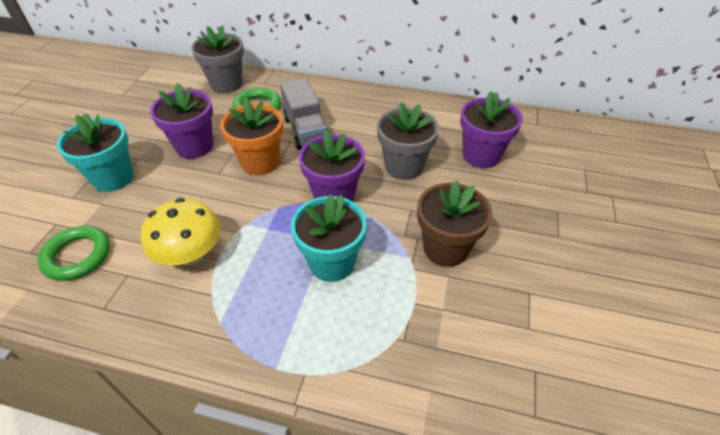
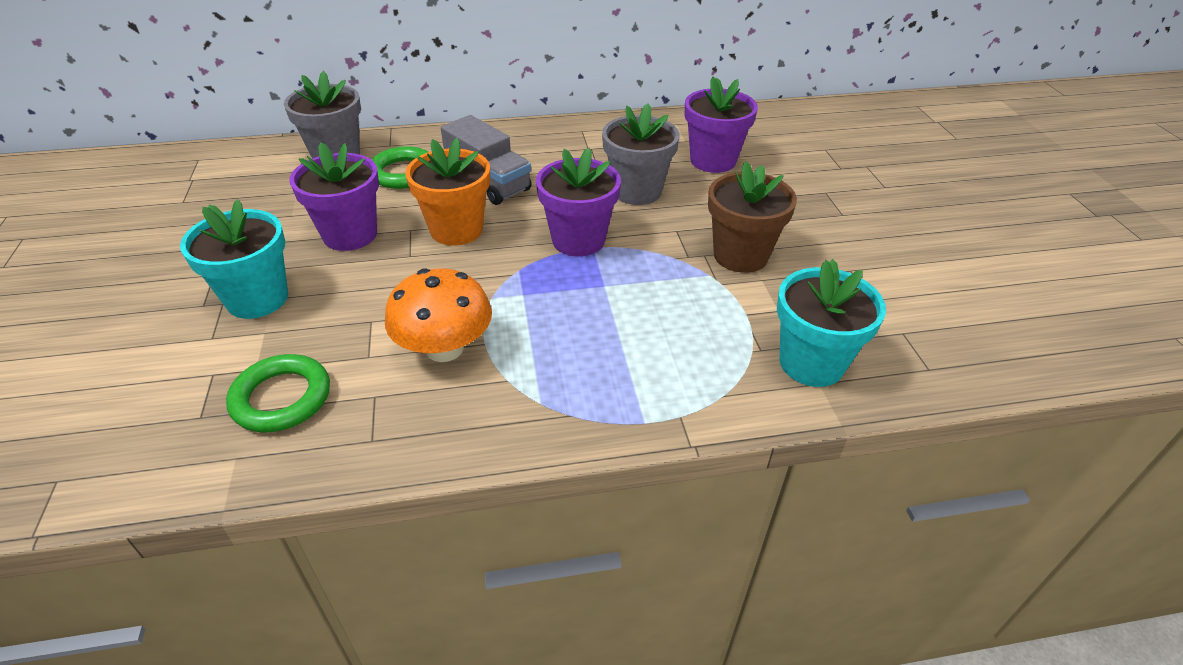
camera: 25 degrees left, 5 degrees down
(190, 254) = (444, 348): yellow mushroom -> orange mushroom
(331, 262) = (627, 305): turquoise flower pot -> turquoise flower pot (811, 363)

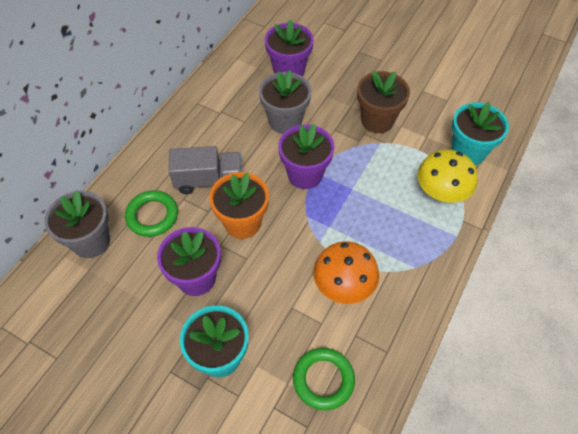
camera: 50 degrees left, 15 degrees up
(702, 368) = (441, 192): none -> yellow mushroom

